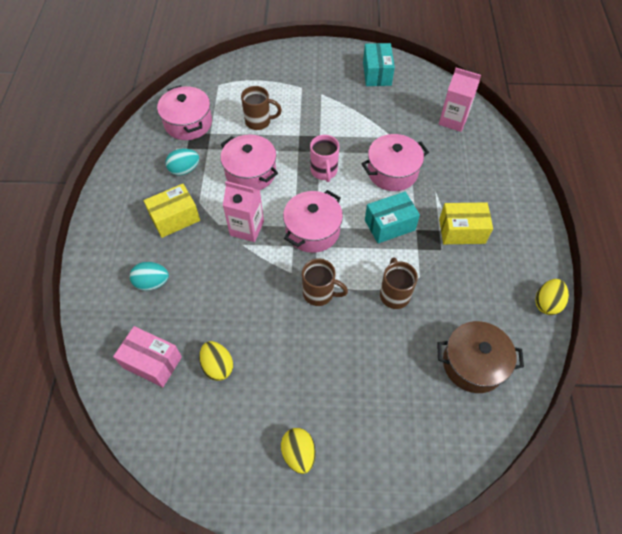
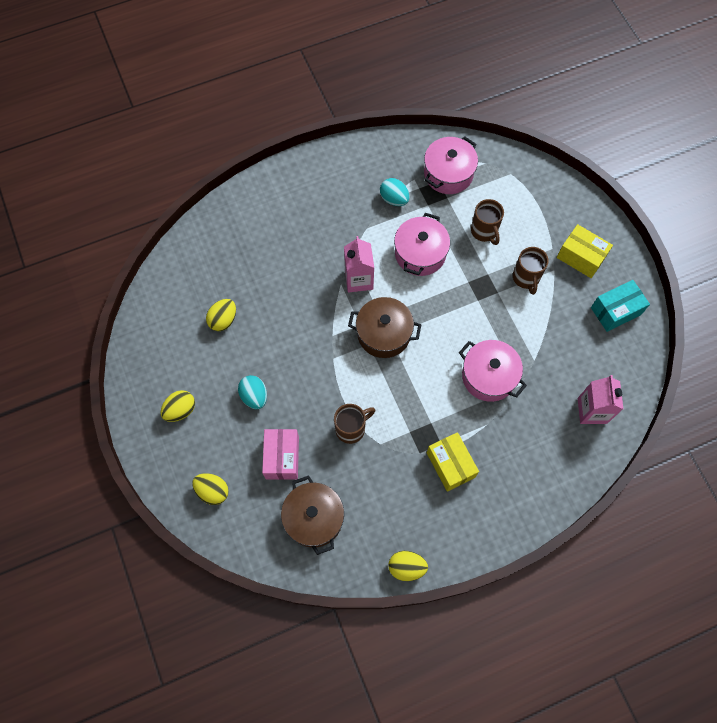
camera: 65 degrees right, 10 degrees up
(152, 283) = (271, 235): turquoise egg -> turquoise egg (254, 396)
(152, 362) = (206, 272): pink box -> pink box (282, 457)
(175, 218) = (340, 219): yellow box -> yellow box (581, 257)
(312, 230) = (384, 334): pink pot -> brown pot
(319, 293) = (323, 367): brown mug -> brown mug (526, 278)
(324, 171) = (455, 315): pink mug -> none
(389, 225) = (424, 397): turquoise box -> none
(408, 454) = (213, 491): none -> yellow egg

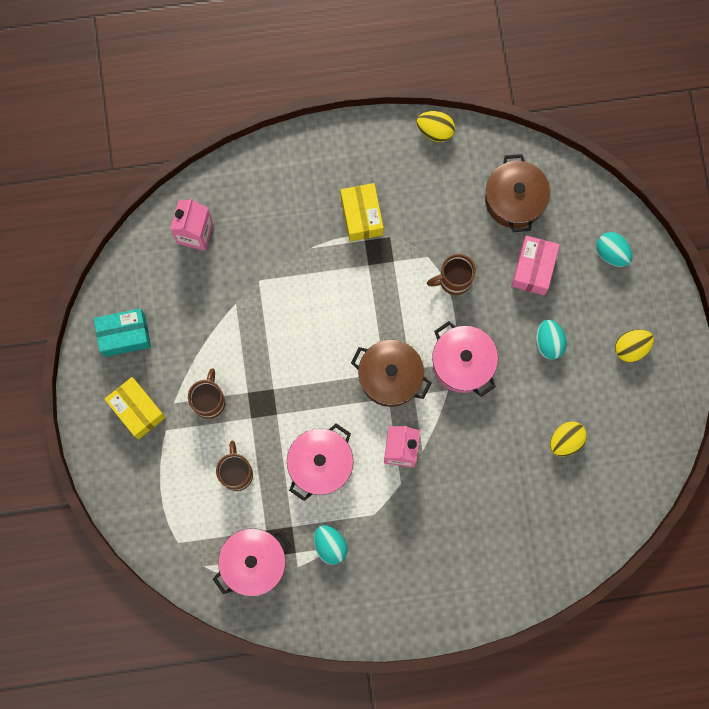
camera: 165 degrees left, 10 degrees up
(213, 491) = (611, 253): yellow egg -> turquoise egg
(488, 376) = (291, 298): pink pot -> pink pot (463, 363)

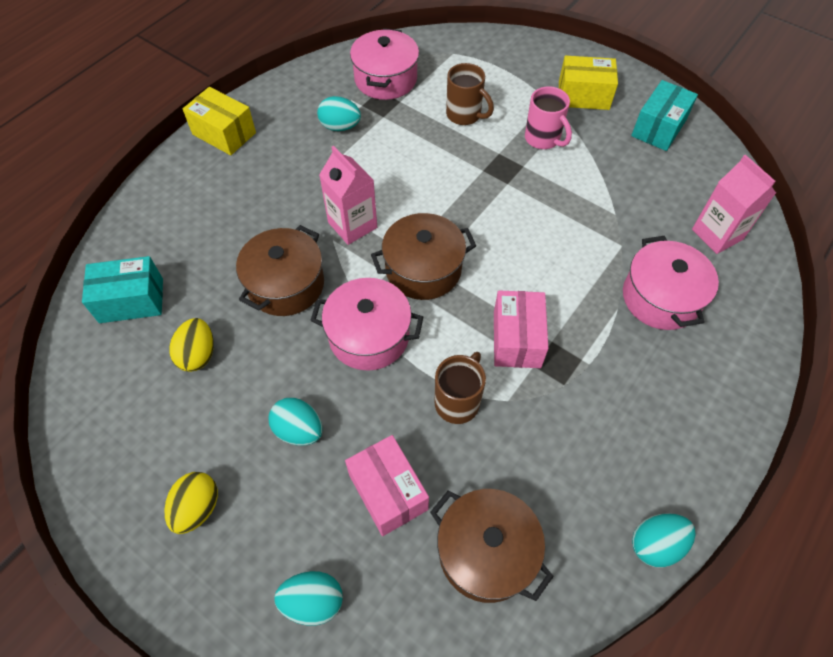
camera: 135 degrees right, 20 degrees down
(209, 401) = (543, 139): brown mug -> pink mug
(320, 464) = (408, 166): pink pot -> pink pot (660, 298)
(361, 216) = (612, 378): yellow box -> yellow box (224, 133)
(385, 284) = (516, 339): none -> pink box
(435, 130) = (655, 544): yellow egg -> turquoise egg
(479, 443) = (286, 284): none -> brown pot
(576, 518) = (131, 300): none -> turquoise box

